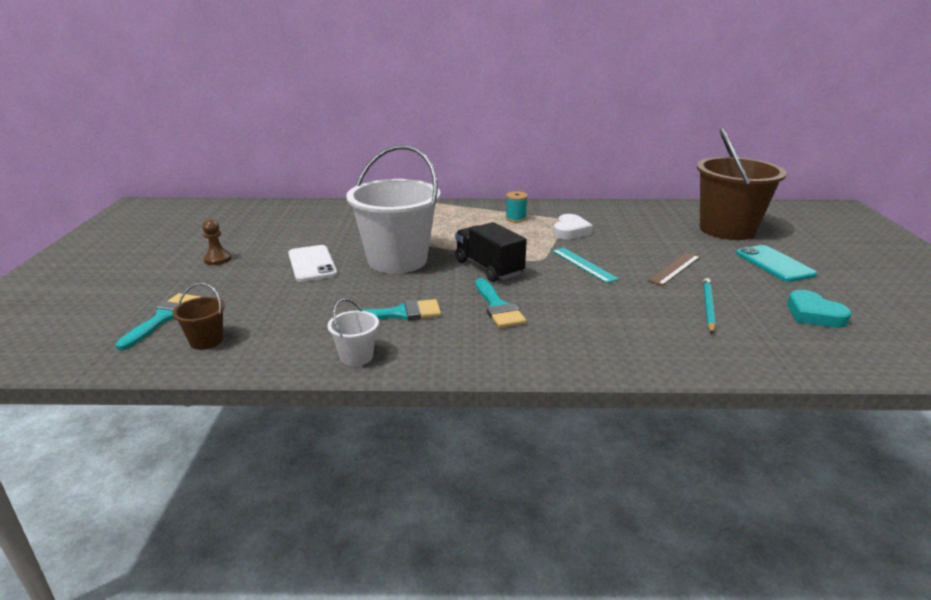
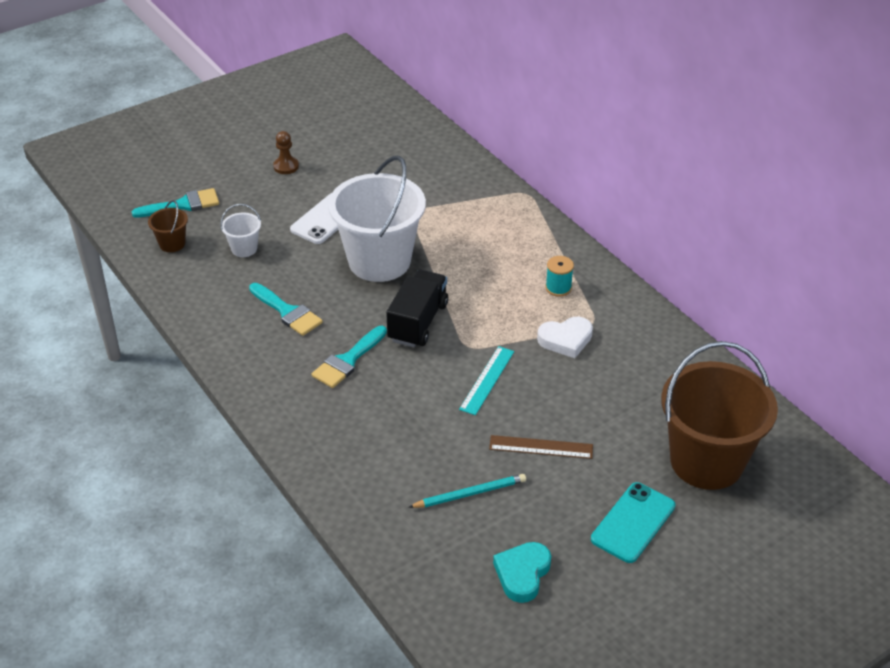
camera: 55 degrees right, 15 degrees up
(356, 356) = (211, 324): white bucket -> white bucket (244, 248)

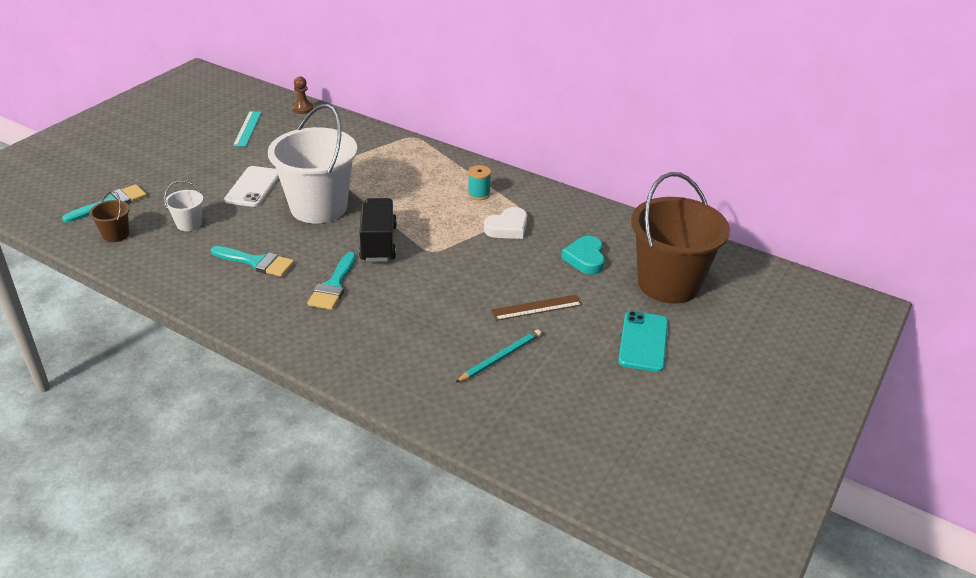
camera: 25 degrees left, 5 degrees down
(286, 166) = (195, 157): brown pawn -> brown pawn (303, 109)
(487, 380) = (462, 271): turquoise ruler -> turquoise ruler (248, 128)
(522, 574) = (582, 405): turquoise heart -> turquoise heart (585, 258)

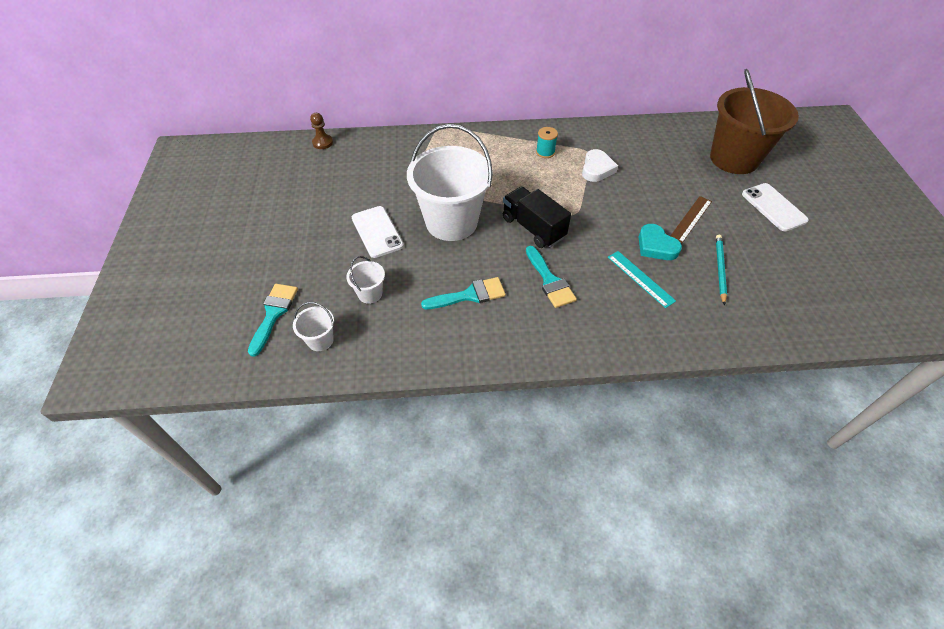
camera: 35 degrees left, 15 degrees up
(116, 235) = (320, 340): brown bucket -> white bucket
(248, 128) = (300, 182): turquoise ruler -> turquoise ruler (640, 278)
(585, 258) = (670, 166): turquoise heart -> turquoise heart (656, 246)
(643, 342) = (773, 207): turquoise phone -> white phone

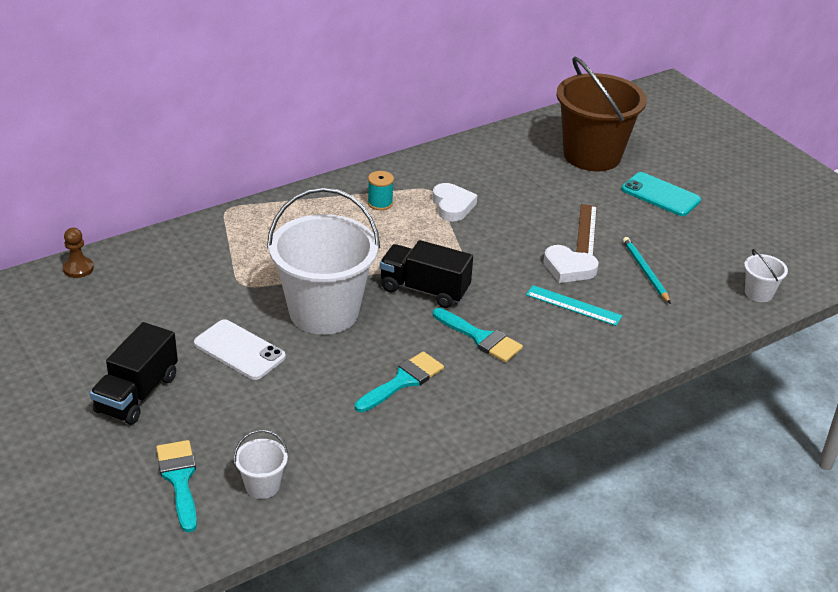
camera: 30 degrees left, 15 degrees down
(293, 241) = (137, 394): none -> black truck
(370, 293) = (284, 418): white bucket -> white bucket (758, 293)
(656, 246) = (568, 268): turquoise heart -> white heart
(773, 207) = (660, 195): white phone -> turquoise phone

